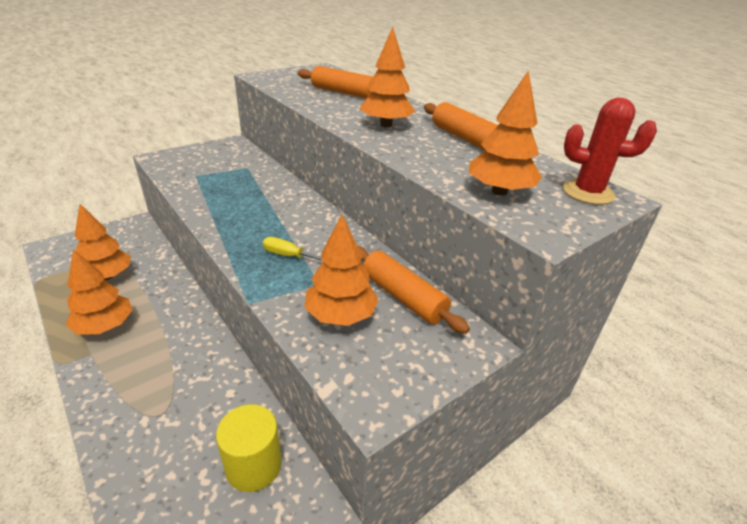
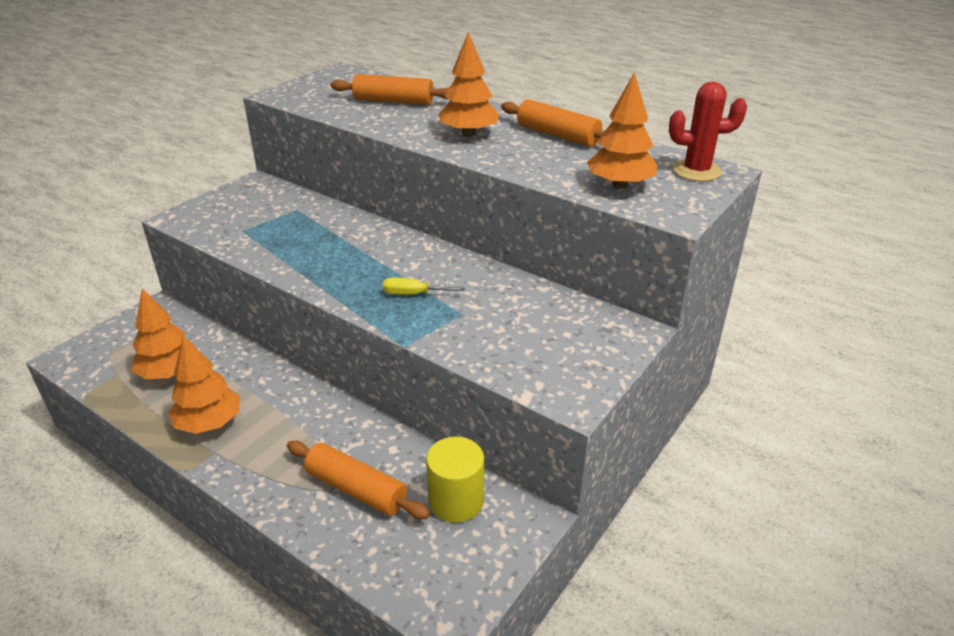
camera: 15 degrees left, 0 degrees up
(341, 315) = (501, 336): orange tree -> none
(403, 297) = (549, 307): orange rolling pin -> orange rolling pin (356, 489)

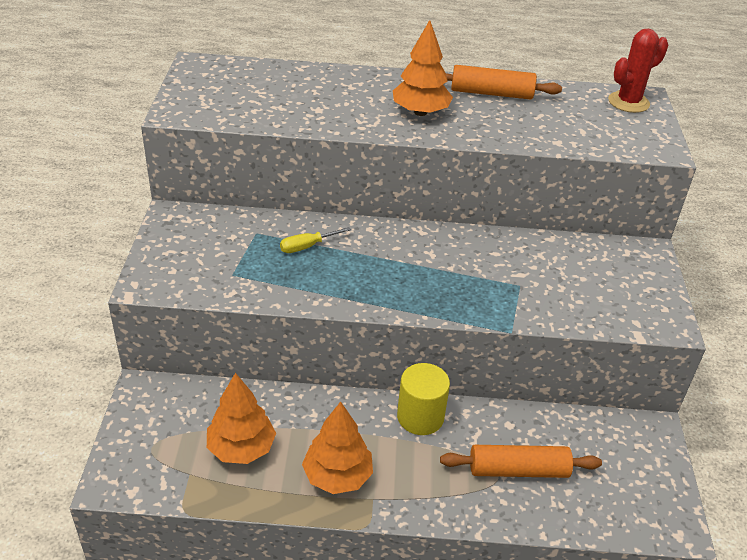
camera: 35 degrees left, 5 degrees up
(393, 101) = (304, 91): orange rolling pin -> none
(413, 294) = (464, 282): yellow screwdriver -> yellow screwdriver (307, 246)
(456, 501) = (595, 442): yellow cylinder -> yellow cylinder (420, 417)
(620, 185) = (595, 133): orange tree -> none

